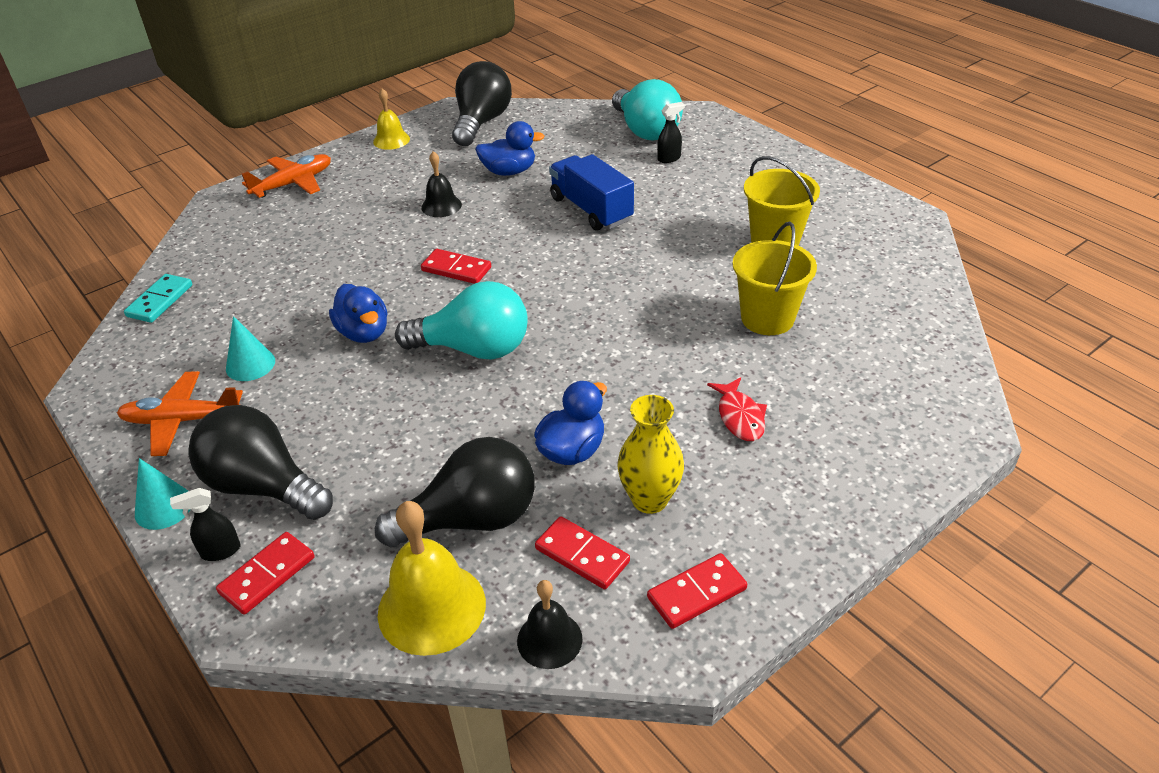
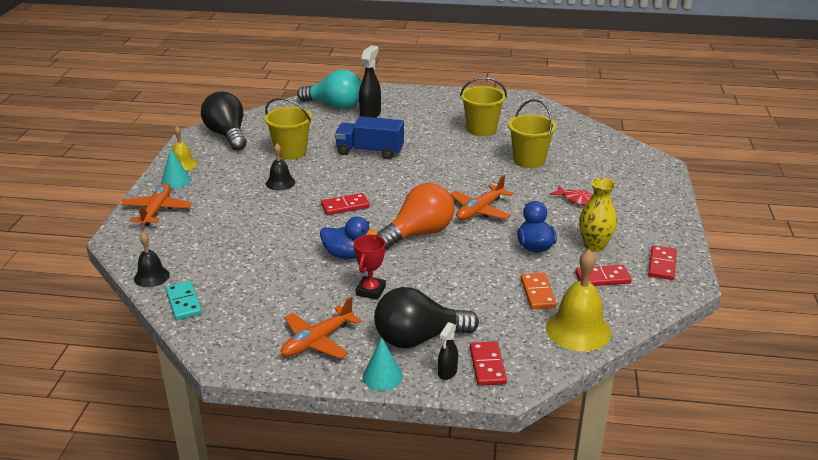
camera: 45 degrees left, 10 degrees down
(250, 364) = (308, 299): turquoise cone -> turquoise cone (175, 181)
(316, 393) = (370, 291): none -> red trophy
(471, 519) = (538, 293): black light bulb -> orange domino
(474, 349) = (419, 233): turquoise light bulb -> orange light bulb
(509, 171) = (291, 152): blue duck -> yellow bucket
(549, 639) = (639, 310): black bell -> black bell (151, 276)
(589, 358) = (480, 210): none -> orange plane
(669, 158) = (370, 114): black spray bottle -> black spray bottle, size x1.76

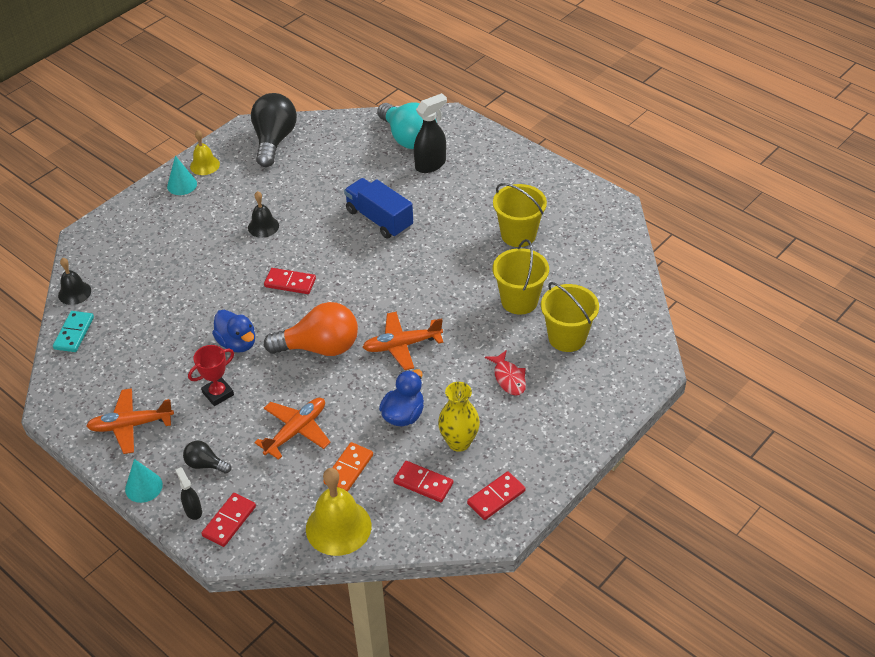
camera: 35 degrees right, 15 degrees up
(157, 210) = (138, 216): orange plane -> orange plane (296, 431)
(291, 152) = (308, 188): yellow bucket -> yellow bucket (567, 337)
(418, 338) = (205, 464): black light bulb -> black light bulb, size x0.49
(447, 372) = (193, 510): black spray bottle -> black spray bottle turned 90 degrees clockwise

